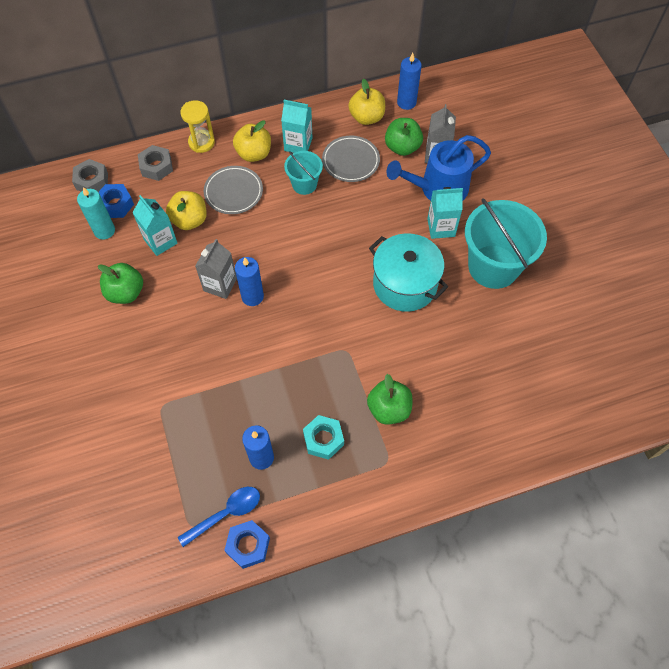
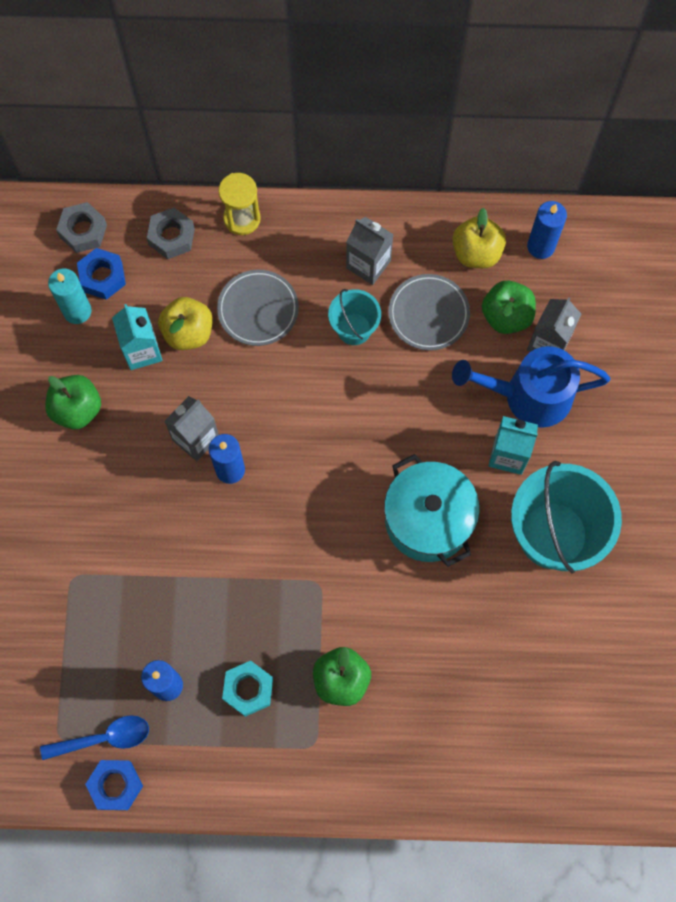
camera: 20 degrees right, 10 degrees up
(254, 154) = (304, 259): yellow apple -> none
(298, 144) = (368, 264): turquoise carton -> grey carton

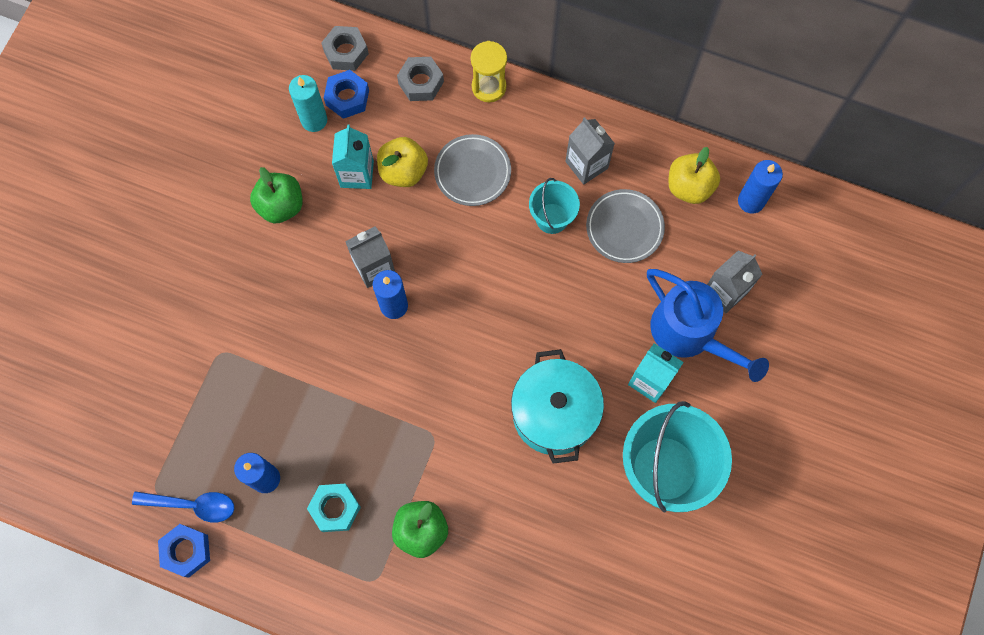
camera: 20 degrees right, 0 degrees up
(506, 316) = (695, 253): green apple -> none
(529, 396) = (689, 333): blue watering can -> blue watering can turned 150 degrees counterclockwise

